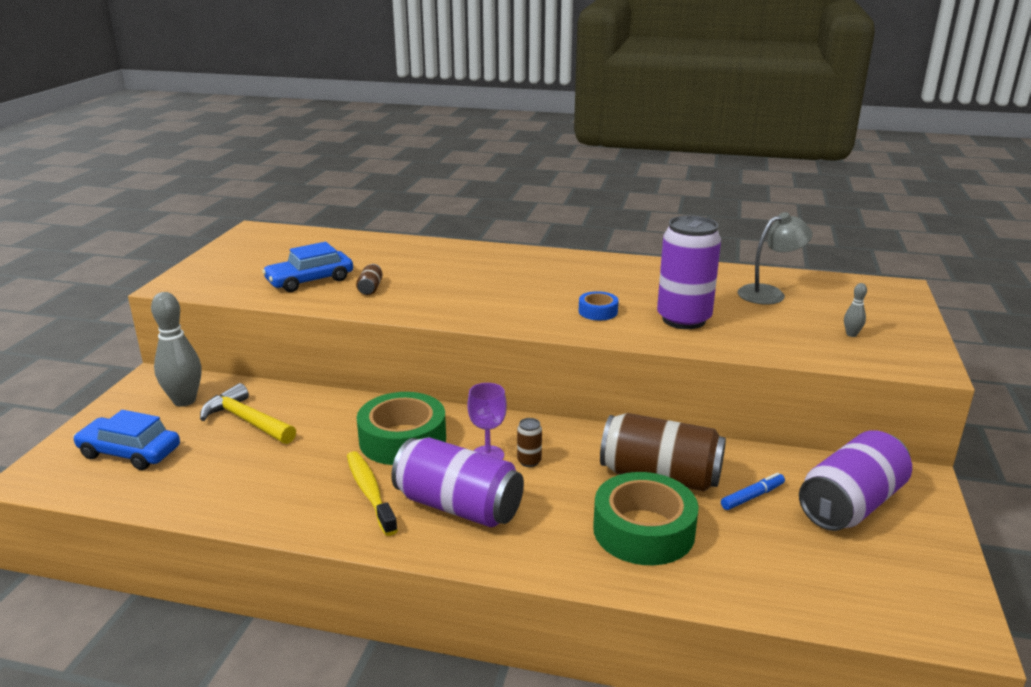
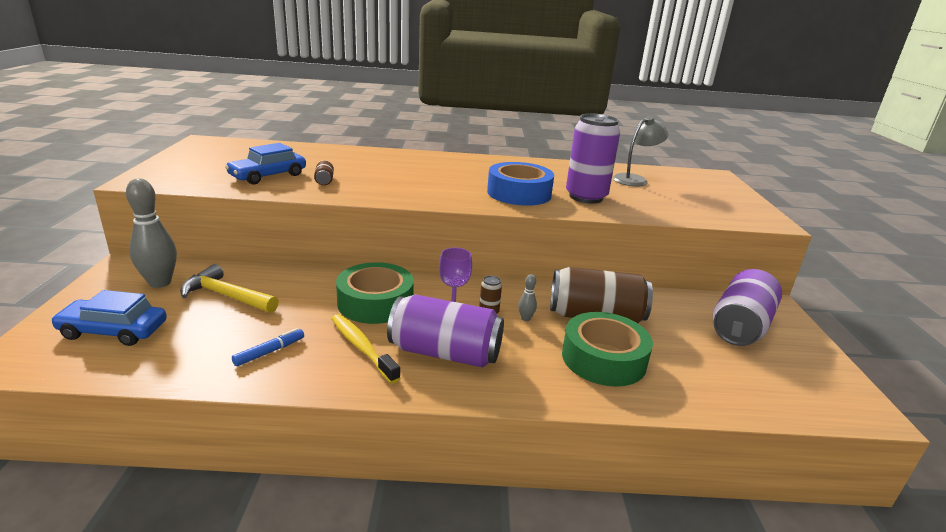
camera: 15 degrees left, 0 degrees up
(598, 311) = (519, 193): blue tape -> blue tape, size x2.06
(752, 496) = (670, 326): blue marker -> blue marker (269, 352)
(851, 334) = (707, 204): grey bowling pin -> grey bowling pin (525, 318)

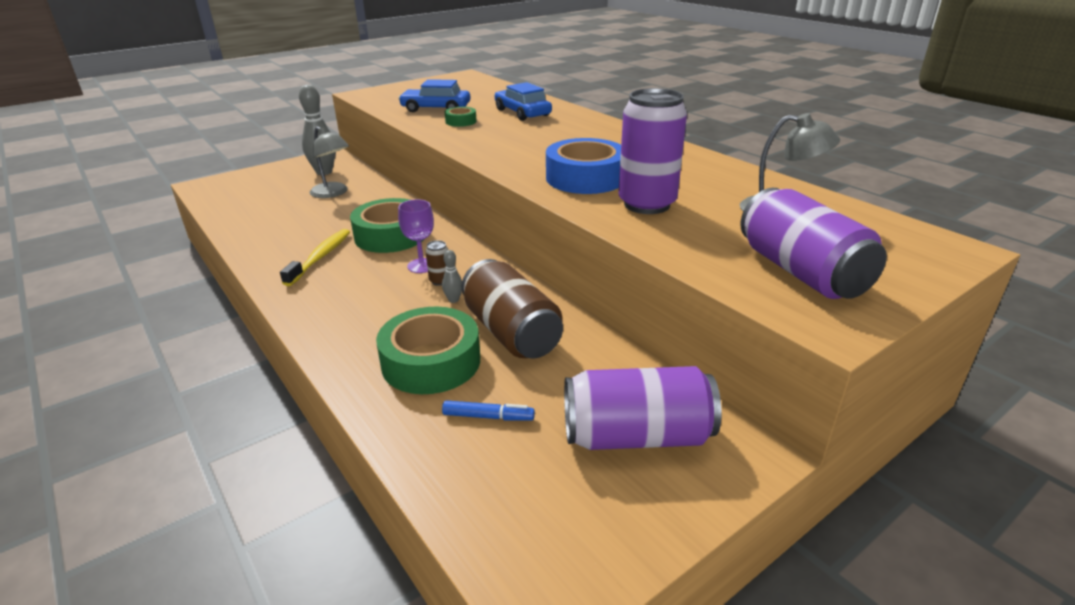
camera: 55 degrees right, 5 degrees up
(114, 330) = (257, 189): blue car -> blue car (522, 113)
(227, 296) = (333, 193): yellow hammer -> grey lamp
(269, 352) = (281, 234): blue marker -> blue marker (488, 417)
(324, 180) = (461, 121): brown can -> green tape
(445, 353) = (350, 288): purple can -> purple can (801, 272)

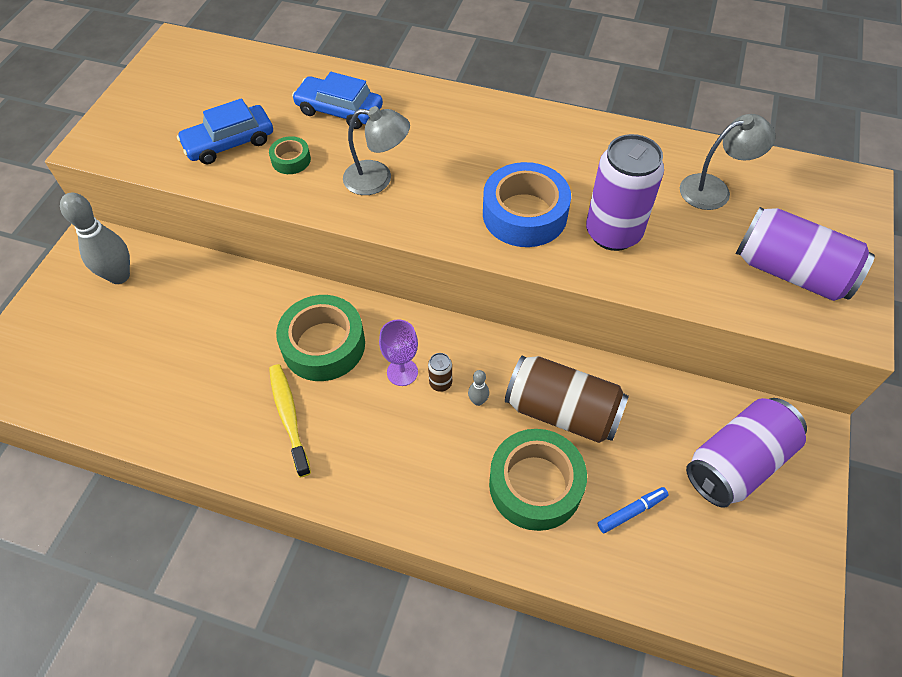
camera: 35 degrees left, 25 degrees up
(333, 193) = (178, 309): grey lamp -> grey lamp (378, 179)

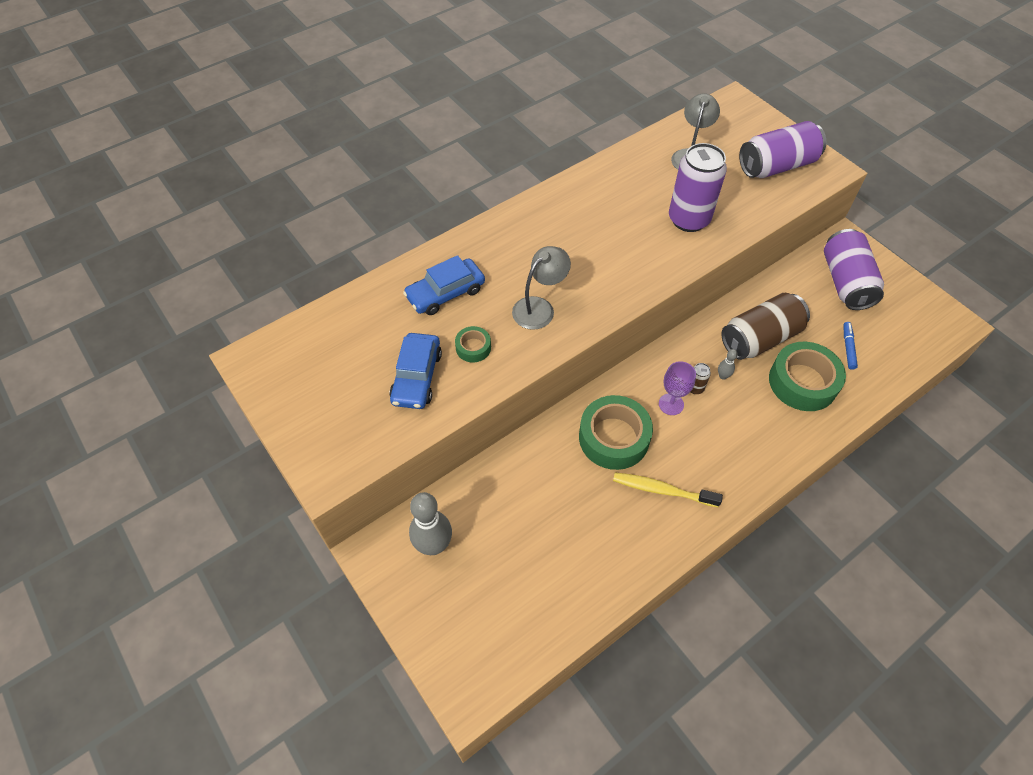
camera: 55 degrees left, 0 degrees up
(524, 214) = (638, 250): blue tape -> none

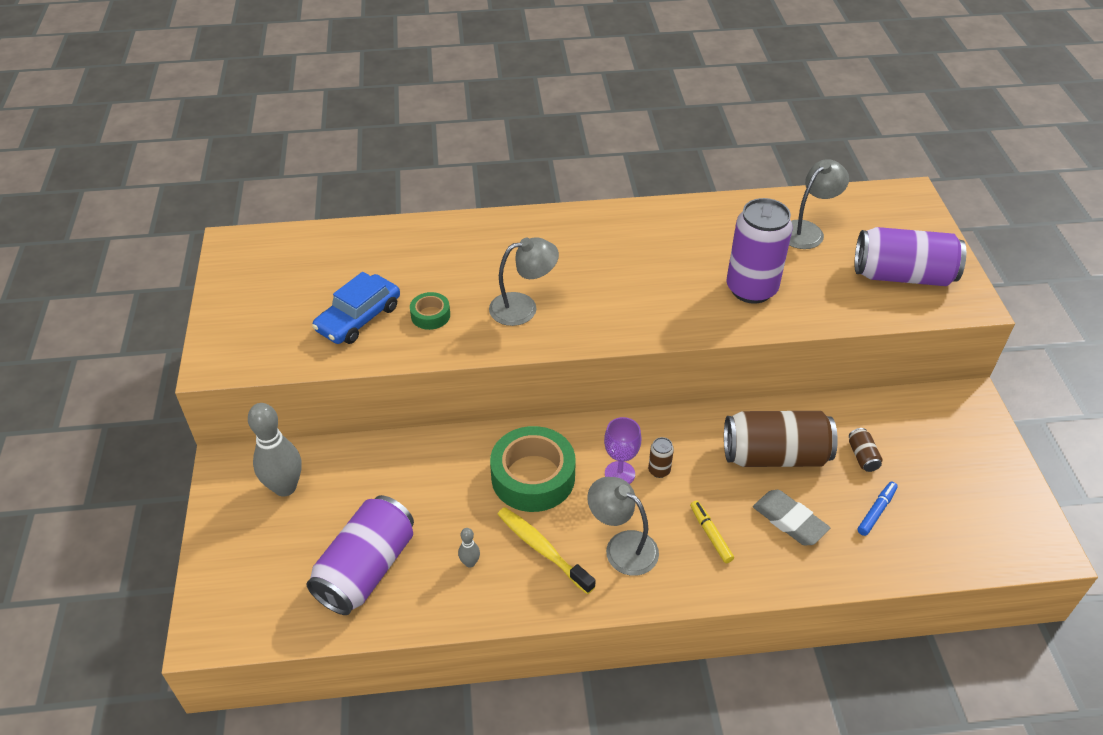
camera: 30 degrees right, 10 degrees down
(445, 293) = (445, 259): blue car -> none
(713, 459) = (622, 547): none -> grey lamp
(723, 376) = (700, 473): grey bowling pin -> grey bowling pin (470, 563)
(762, 418) = (710, 534): none -> yellow marker
(802, 382) = (789, 521): green tape -> grey eraser
(812, 312) = (862, 456): none -> brown can
(845, 282) = (931, 443): purple can -> purple can (366, 569)

